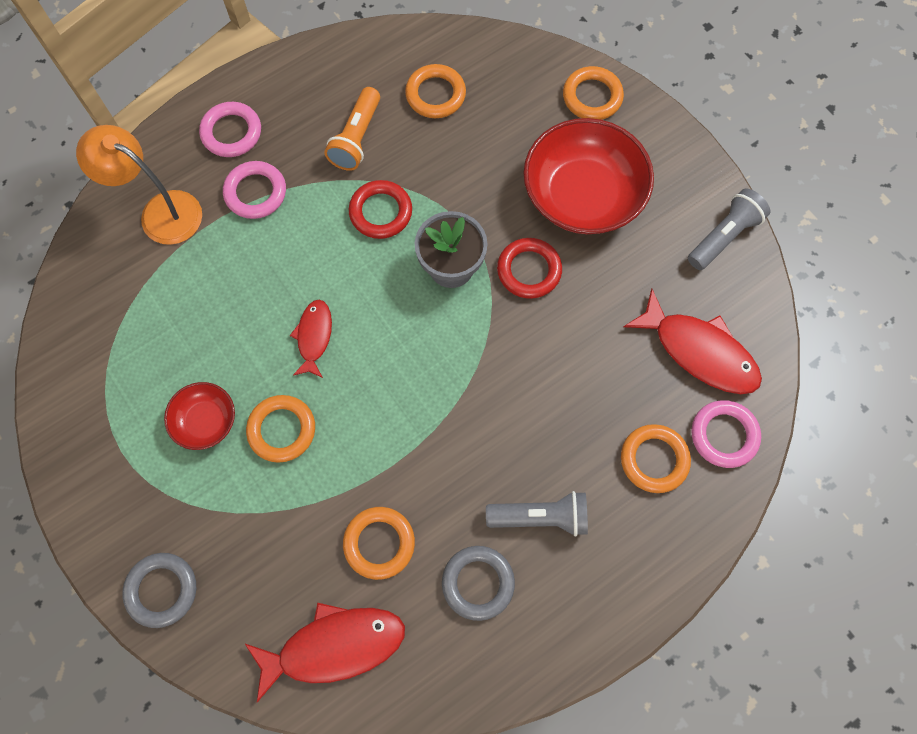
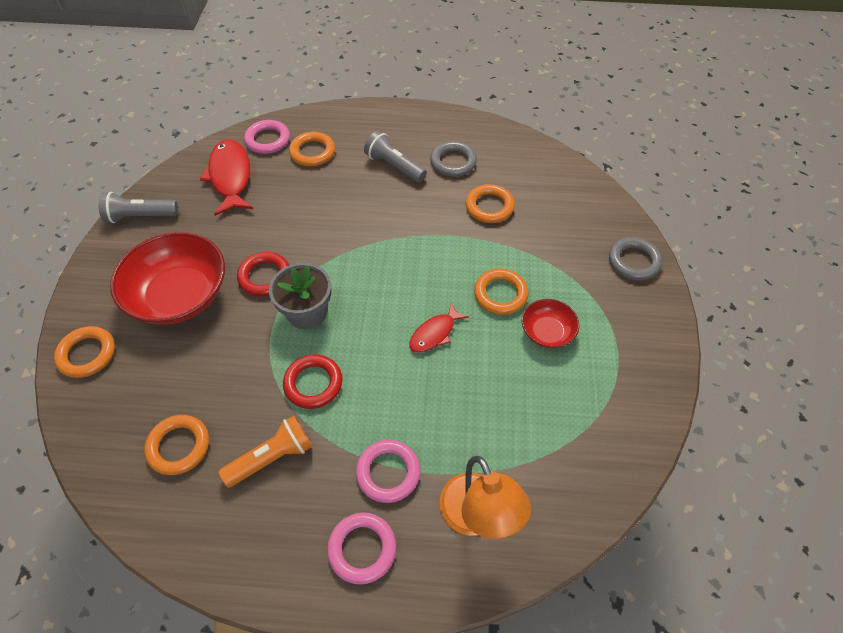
camera: 140 degrees left, 15 degrees down
(334, 646) = (550, 182): red fish -> none

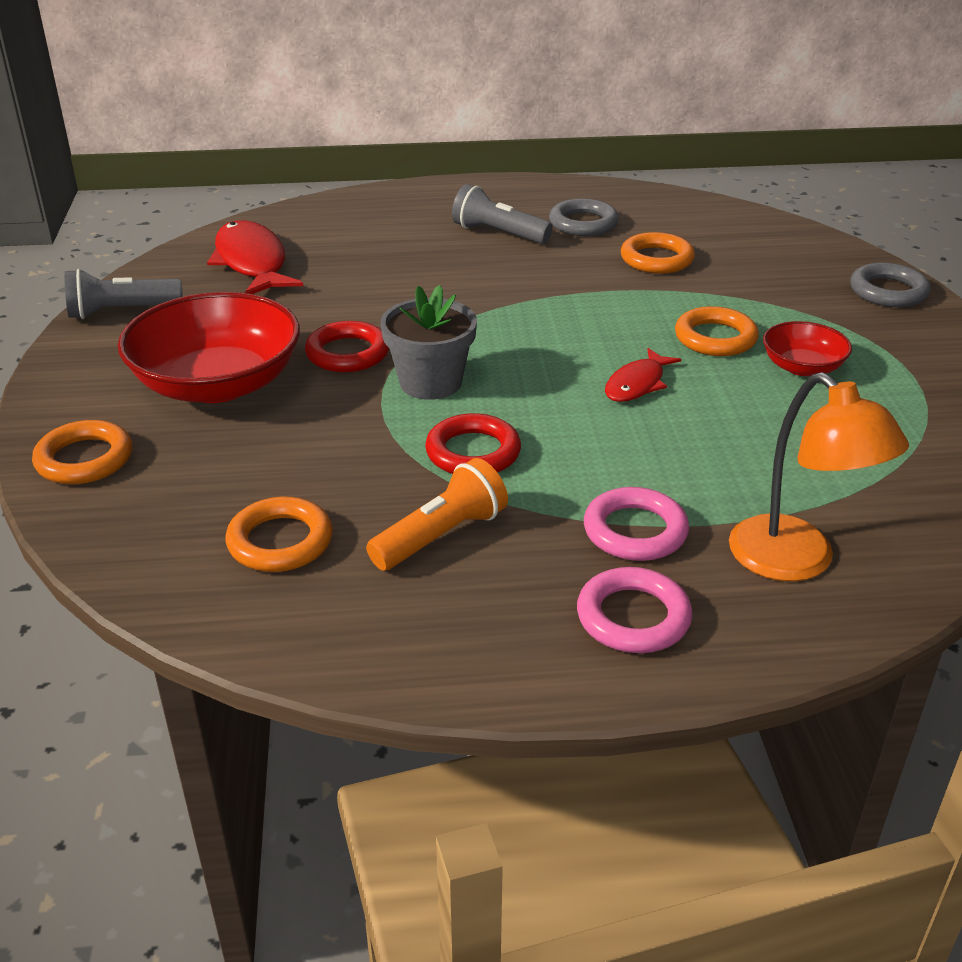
camera: 10 degrees left, 20 degrees down
(268, 140) = (295, 224): pink ring -> none
(312, 152) = (369, 230): orange ring -> none

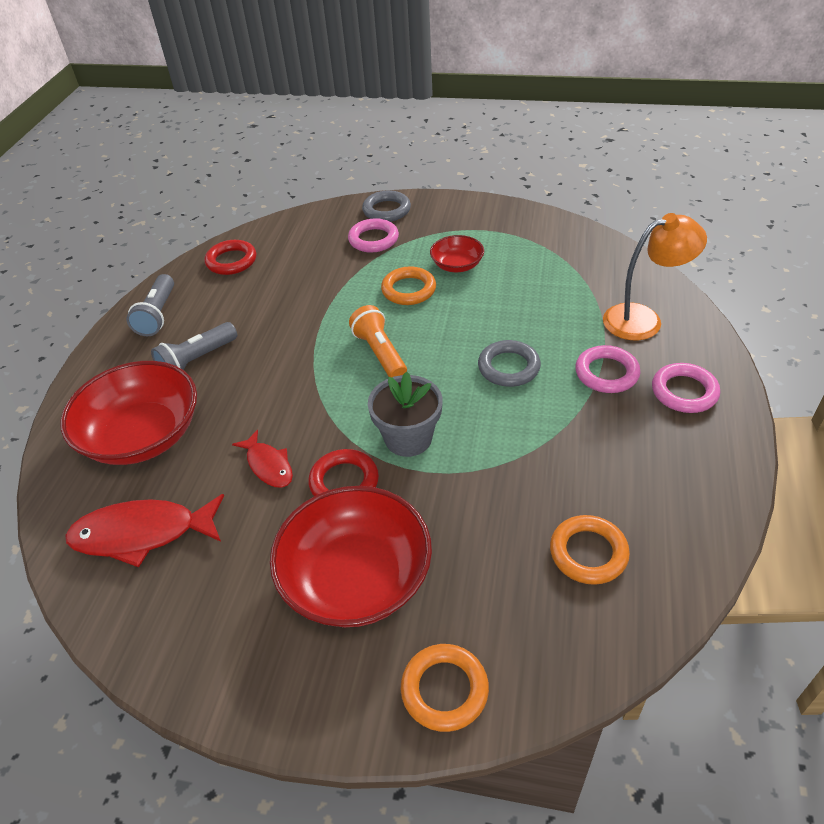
camera: 70 degrees left, 10 degrees up
(121, 311) = (181, 654): grey flashlight -> grey flashlight (158, 315)
(376, 233) = (143, 435): none -> red bowl
(441, 536) = (596, 463): orange flashlight -> orange flashlight (380, 353)
(473, 452) = (505, 430): red ring -> red ring (231, 261)
(583, 223) = (212, 312): grey ring -> grey ring (508, 367)
(637, 384) = (450, 336): red fish -> red fish (268, 465)
(656, 259) = (291, 289): orange ring -> none
(808, 294) = (373, 239): none -> pink ring

